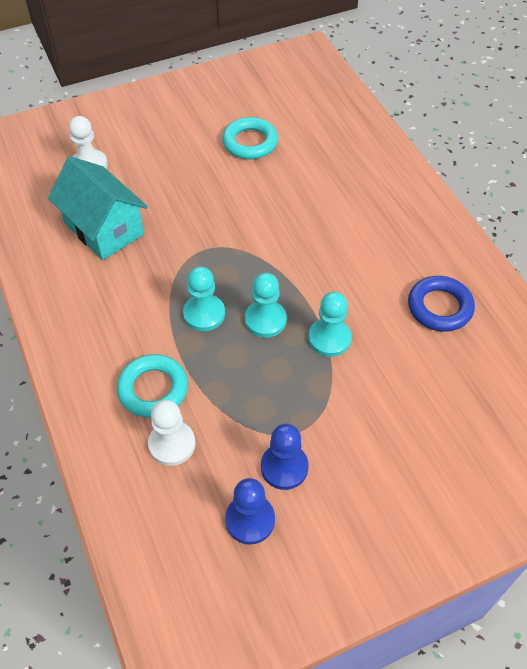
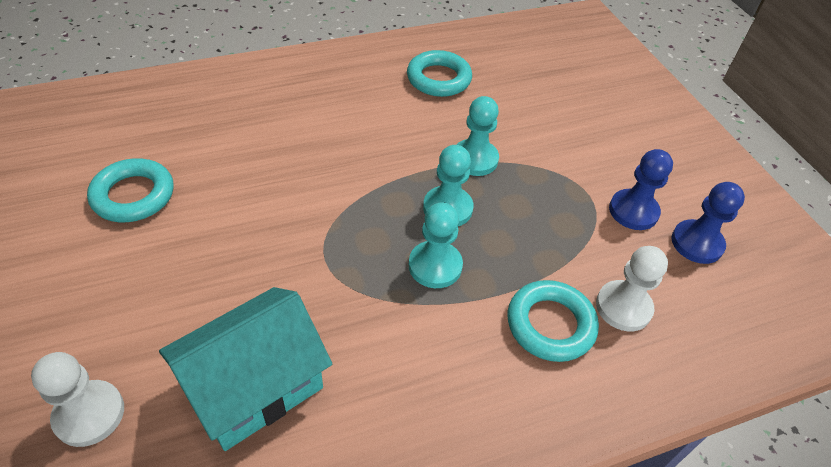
camera: 90 degrees left, 5 degrees down
(439, 307) = (438, 79): blue ring -> turquoise ring

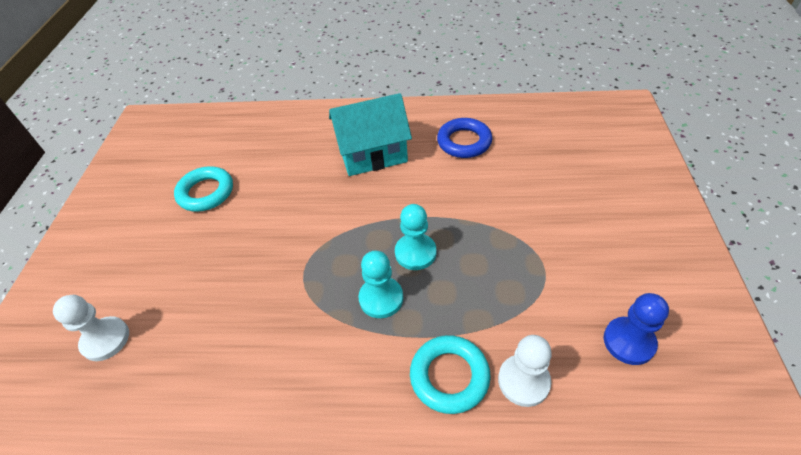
camera: 30 degrees right, 0 degrees up
(255, 387) = (209, 354): turquoise house -> turquoise house (373, 154)
(438, 79) = (464, 142): turquoise ring -> blue ring
(475, 159) = (459, 216): turquoise pawn -> none
(633, 211) = (579, 295): blue pawn -> none

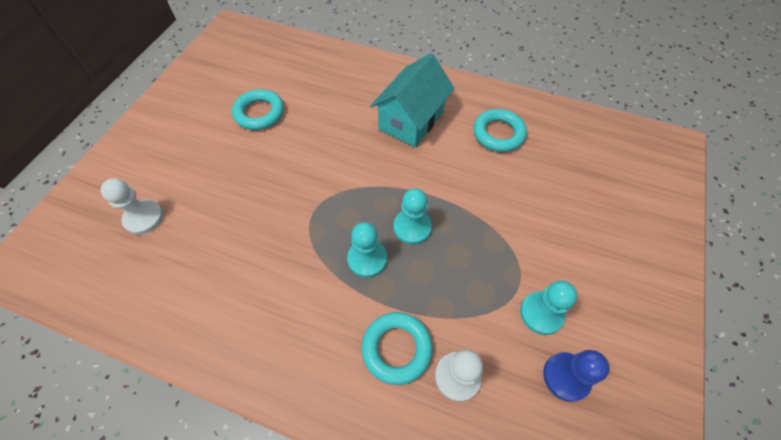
camera: 15 degrees right, 10 degrees up
(373, 154) = (411, 120): turquoise house -> turquoise house turned 60 degrees counterclockwise
(464, 142) = (498, 134): blue ring -> turquoise ring
(578, 291) = (541, 313): none -> turquoise pawn

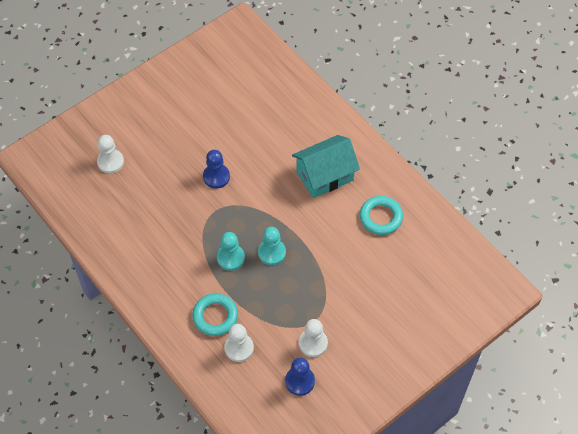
camera: 30 degrees right, 0 degrees up
(259, 113) = (220, 117): turquoise ring -> none
(291, 174) = (216, 177): none -> blue pawn
(541, 313) = (313, 343): turquoise pawn -> white pawn

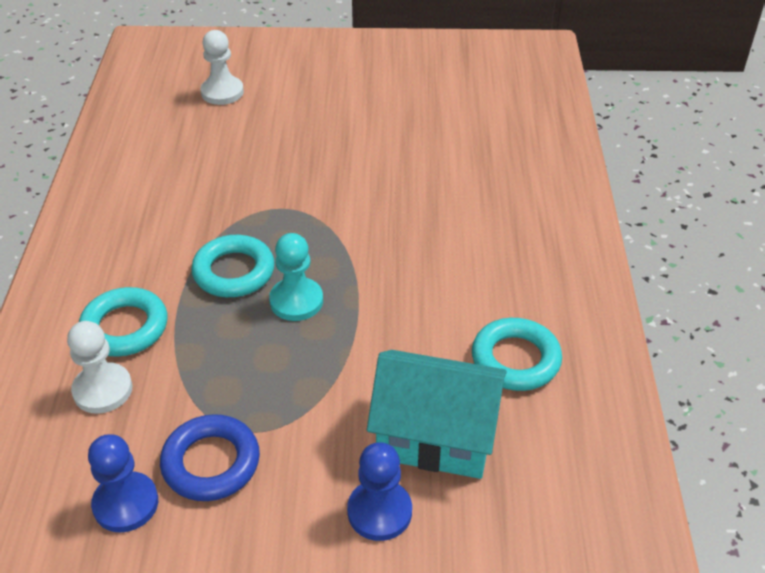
camera: 40 degrees right, 15 degrees down
(216, 177) = (328, 174): blue pawn -> blue pawn (379, 512)
(230, 258) = (234, 272): turquoise pawn -> turquoise ring
(313, 343) = (211, 463): white pawn -> blue ring
(325, 176) = (482, 256): turquoise house -> turquoise house (436, 436)

